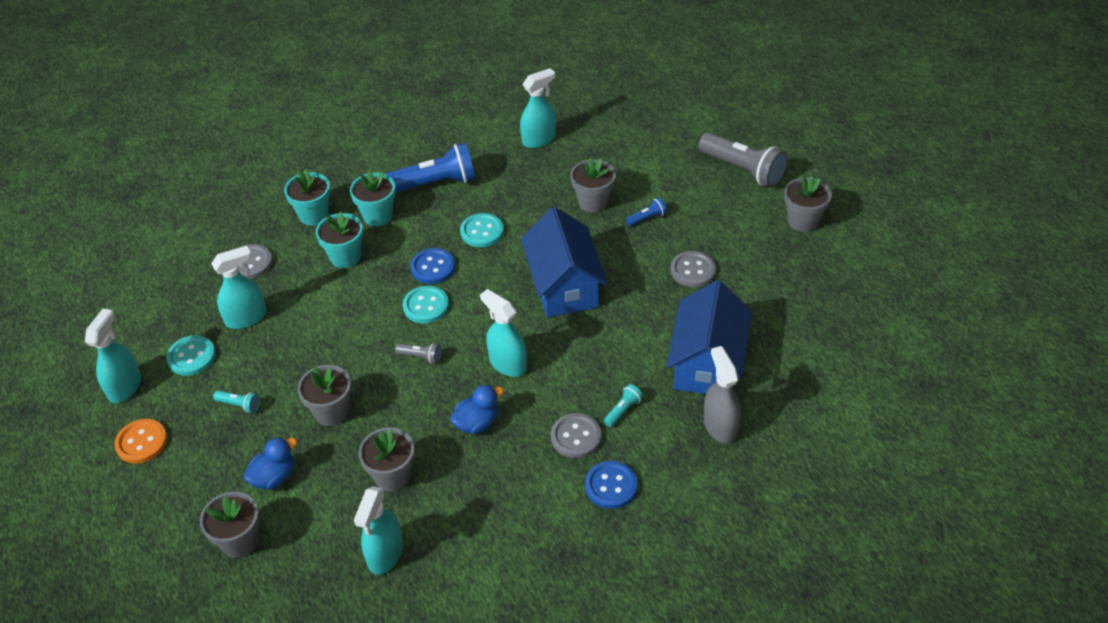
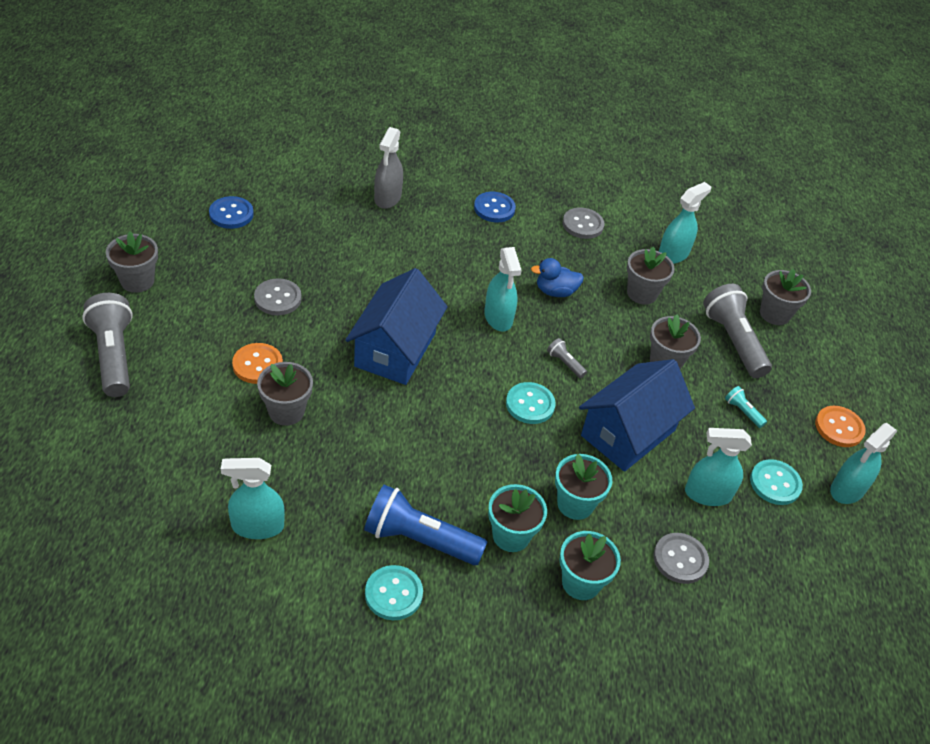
camera: 155 degrees left, 0 degrees up
(274, 477) = (733, 341): blue duck -> grey flashlight
(433, 267) = (496, 438): blue button -> blue button (231, 214)
(482, 231) = (420, 448): turquoise button -> turquoise button (393, 594)
(576, 437) = (491, 245): grey button -> grey button (582, 225)
(623, 410) = (442, 241): turquoise flashlight -> none
(647, 218) = (257, 365): blue flashlight -> orange button
(707, 363) = (350, 234): blue house -> blue house (628, 433)

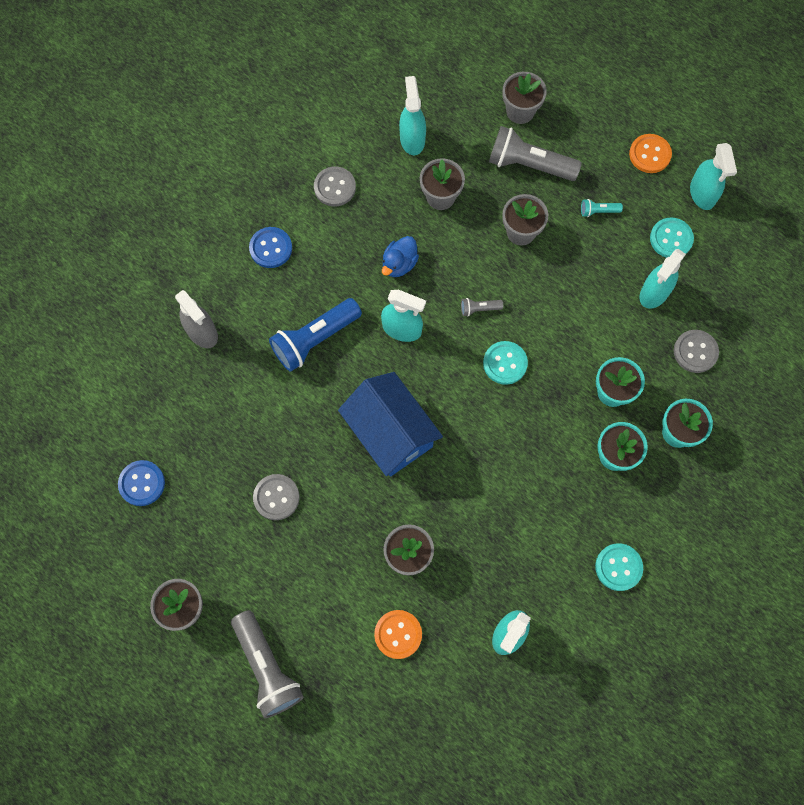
camera: 50 degrees left, 25 degrees up
(114, 355) = (267, 667): grey flashlight -> grey flashlight turned 135 degrees counterclockwise
(257, 365) = (345, 553): orange button -> orange button (398, 634)
(419, 539) = (583, 522): blue flashlight -> blue flashlight (314, 339)
(628, 433) = (571, 309): blue house -> none

